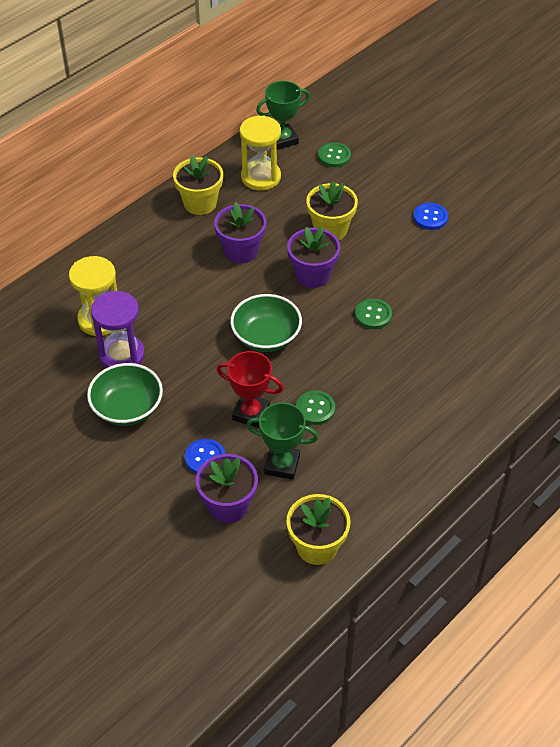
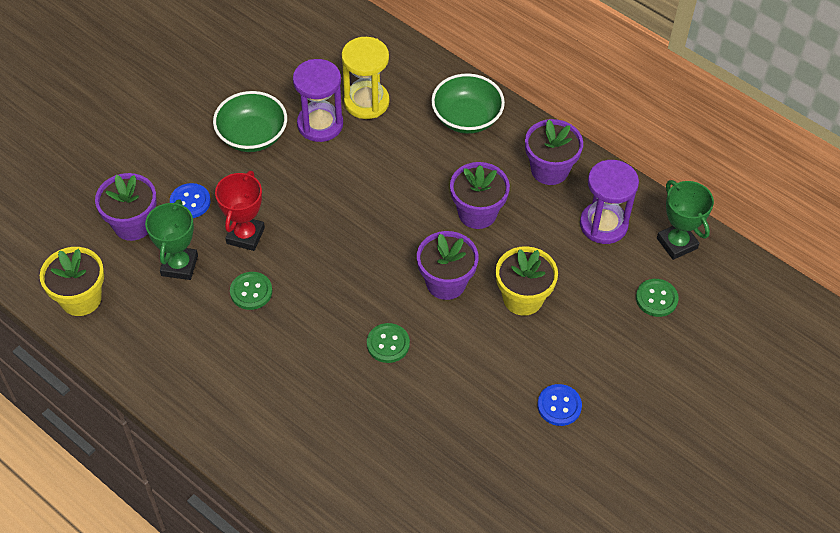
camera: 85 degrees right, 5 degrees up
(200, 203) = (549, 170): yellow flower pot -> purple flower pot
(261, 177) = (603, 224): yellow hourglass -> purple hourglass
(266, 337) = (350, 243): green bowl -> green bowl (466, 118)

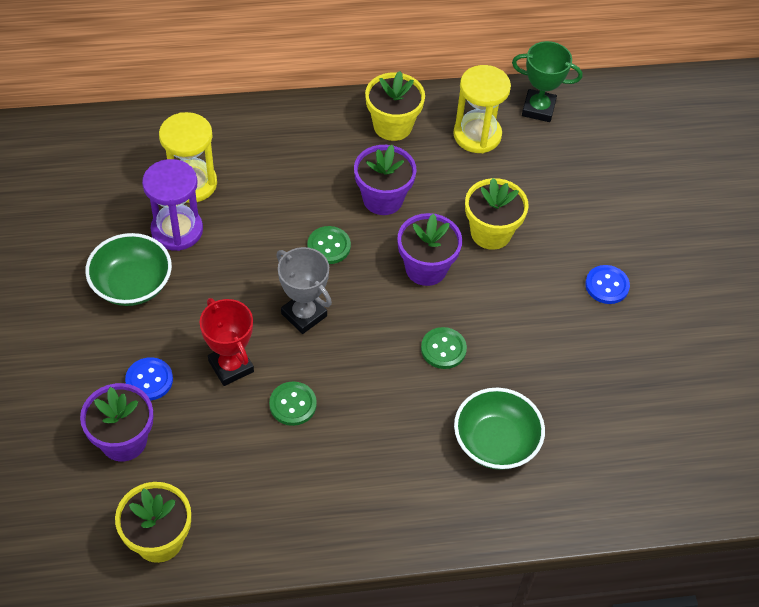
camera: 50 degrees left, 0 degrees up
(179, 265) = (208, 437): green trophy -> none
(329, 243) = (304, 315): none -> grey trophy
(466, 118) = (285, 135): green bowl -> green bowl (495, 442)
(549, 170) = (392, 126): purple flower pot -> yellow flower pot
(603, 224) = (477, 135): purple hourglass -> yellow hourglass
(656, 299) = (573, 157): green button -> green button (329, 246)

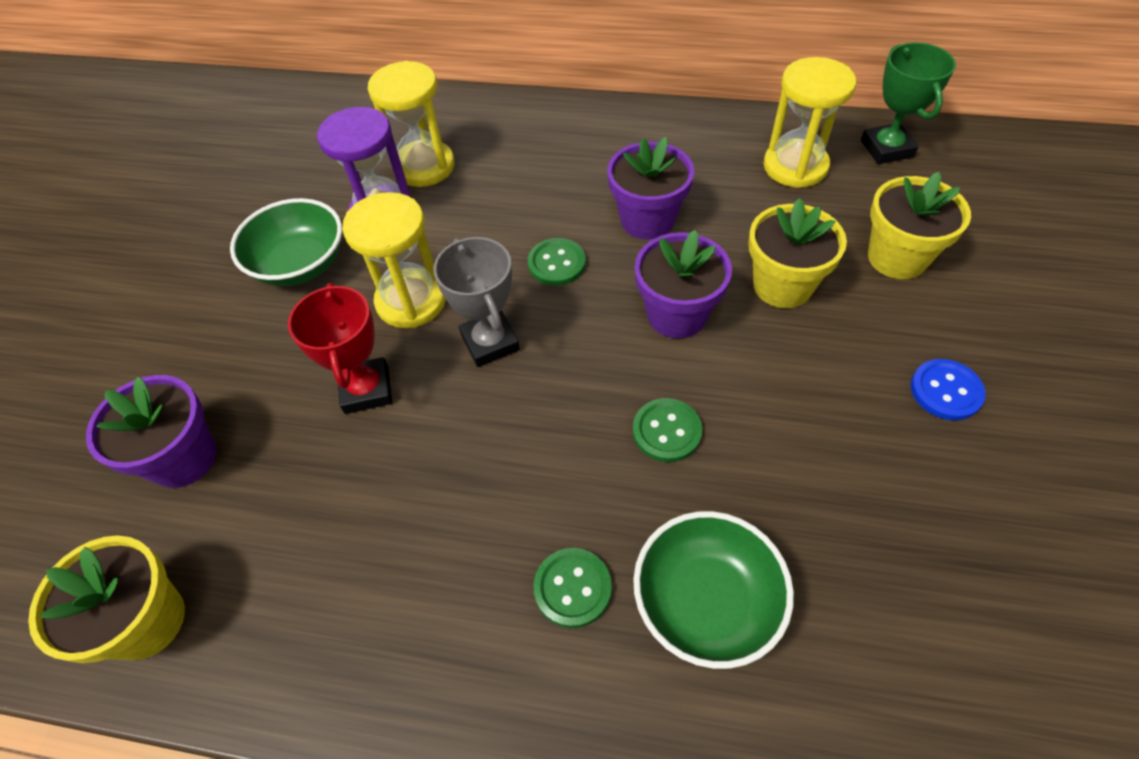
camera: 25 degrees right, 0 degrees up
(149, 380) = (258, 384): blue button -> none
(233, 296) = (411, 301): none -> yellow hourglass
(293, 404) = (423, 462): green button -> green button (572, 588)
(392, 126) = (688, 141): yellow flower pot -> yellow flower pot (897, 258)
(538, 109) = (886, 149): green trophy -> green trophy turned 45 degrees clockwise

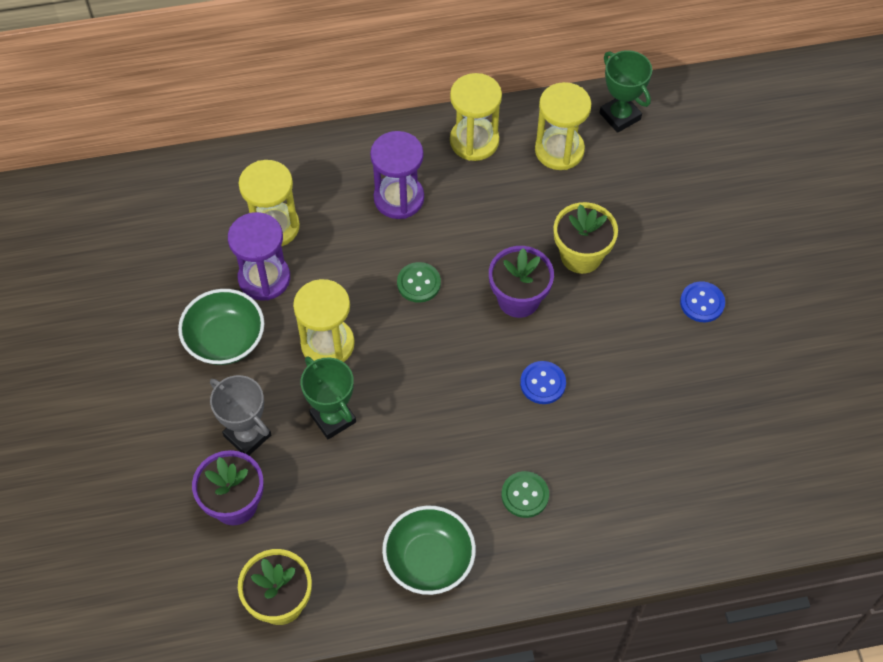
camera: 25 degrees left, 5 degrees up
(367, 389) = (333, 418): red trophy -> green trophy
(490, 342) = (400, 358): grey trophy -> grey trophy (247, 435)
(578, 171) = (399, 198): none -> purple hourglass
(647, 220) = (469, 228): purple flower pot -> none
(666, 431) = (543, 383): green button -> blue button
(693, 136) = (474, 141): none -> yellow hourglass
(706, 601) = (602, 476): green bowl -> green bowl (429, 560)
(897, 258) = (650, 211): yellow flower pot -> none

